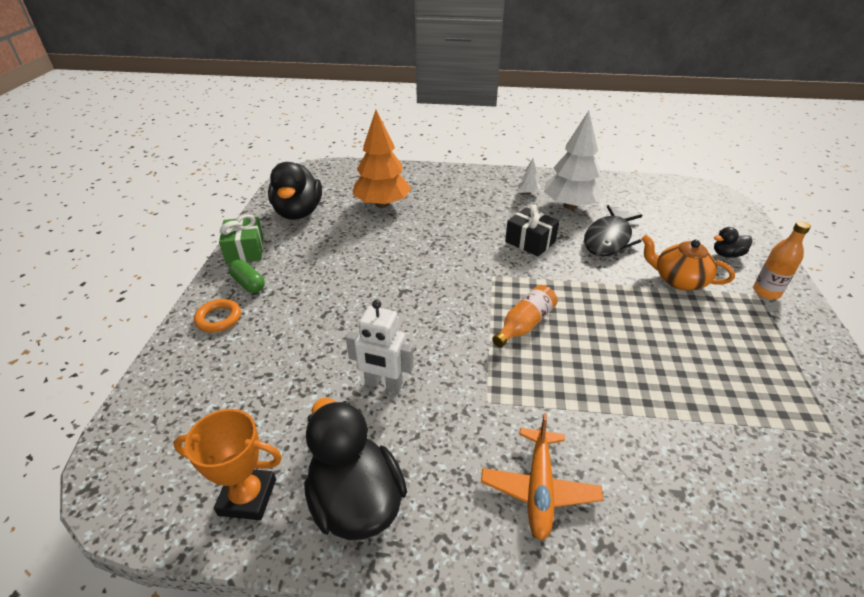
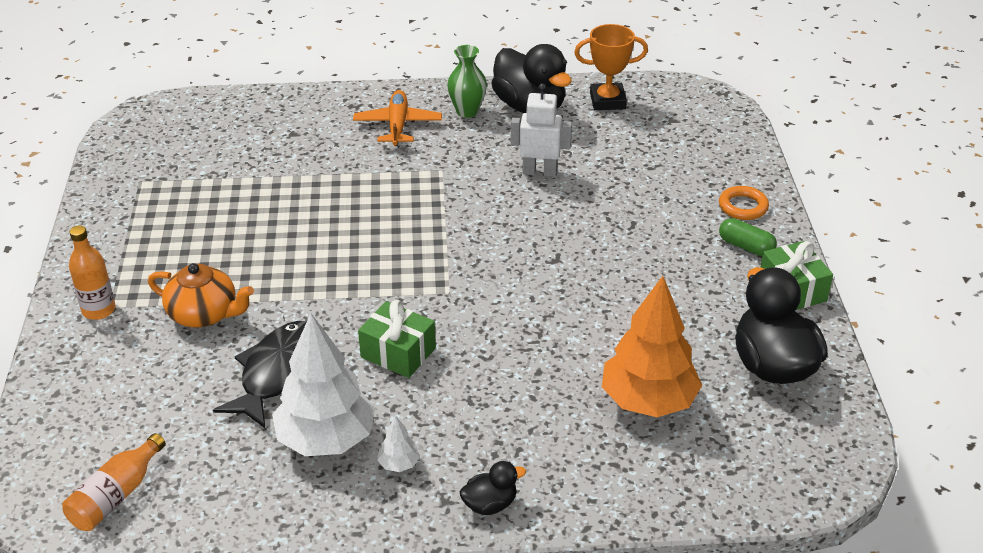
camera: 170 degrees right, 0 degrees up
(443, 505) = (467, 111): none -> green vase
(524, 324) = (407, 237): orange bottle -> orange bottle (116, 495)
(530, 242) = (398, 353): black gift -> green gift
(727, 254) = (111, 365): black duck -> black duck (490, 504)

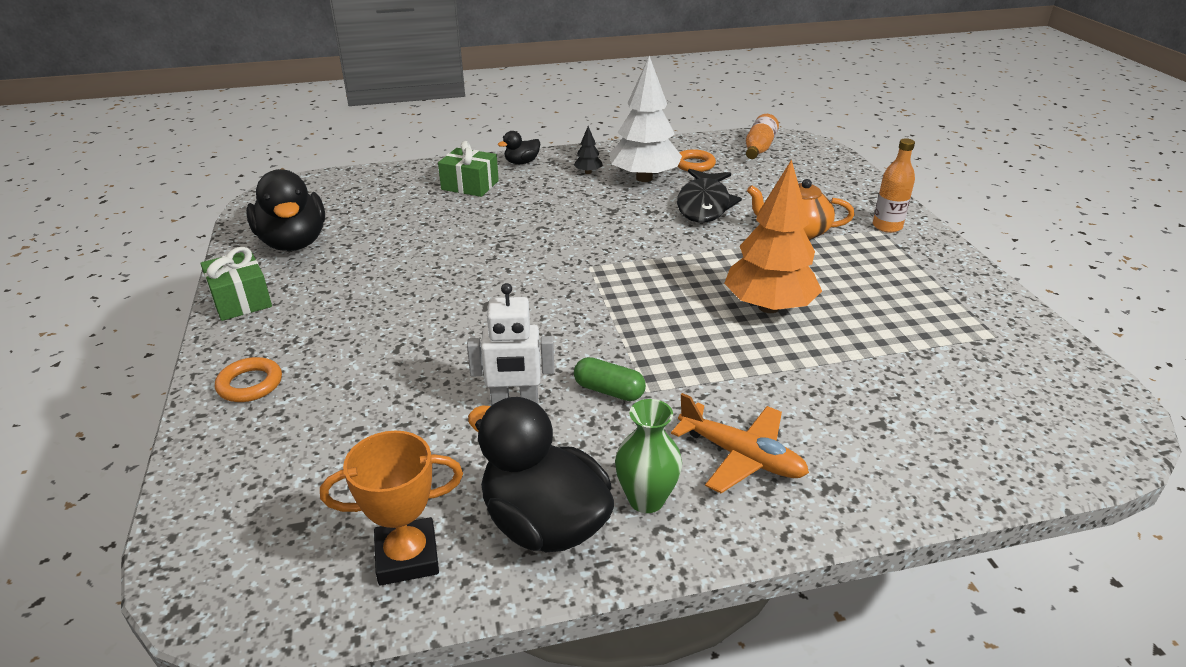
camera: 170 degrees right, 5 degrees down
(239, 463) = (694, 164): none -> orange ring
(398, 125) = (741, 456): orange plane -> orange plane turned 45 degrees counterclockwise
(398, 353) = (616, 223): green gift -> green gift (470, 185)
(398, 464) = (588, 172): white tree -> black tree
(648, 401) = (407, 214): orange tree -> orange tree (768, 307)
(746, 246) = (270, 337): green capsule -> green capsule (609, 391)

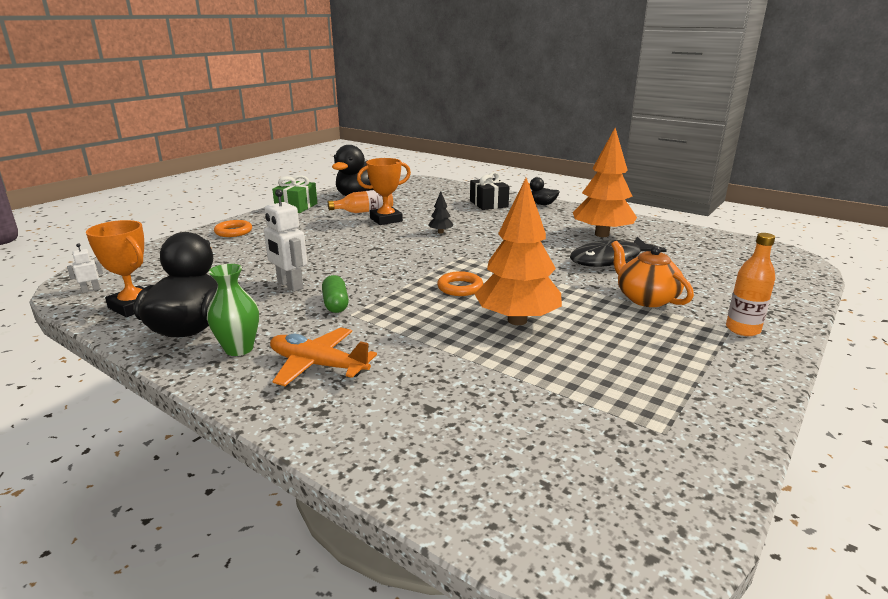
camera: 50 degrees right, 10 degrees down
(279, 590) = (91, 290): none -> white robot
(409, 261) = (386, 220): none -> orange trophy
(470, 185) = (488, 204): green gift -> black gift
(588, 172) = (571, 220): black tree -> black tree (440, 232)
(644, 178) = (602, 234): white tree -> orange tree
(694, 164) = (658, 240): orange ring -> orange ring (460, 288)
(741, 456) = (318, 365): orange plane -> orange plane turned 120 degrees clockwise
(759, 148) = (740, 250): orange bottle -> orange bottle (365, 211)

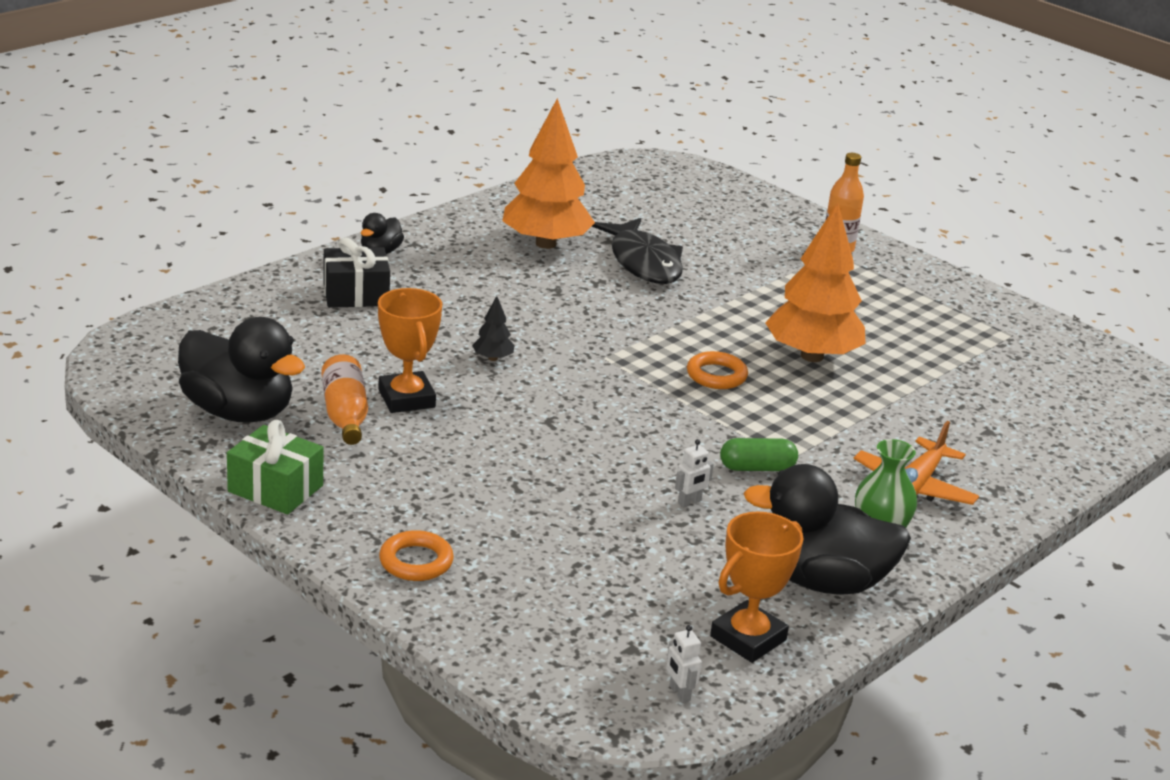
camera: 85 degrees left, 5 degrees up
(290, 285) = (689, 502): white robot -> white robot, size x0.50
(645, 298) = (762, 273): orange teapot -> none

